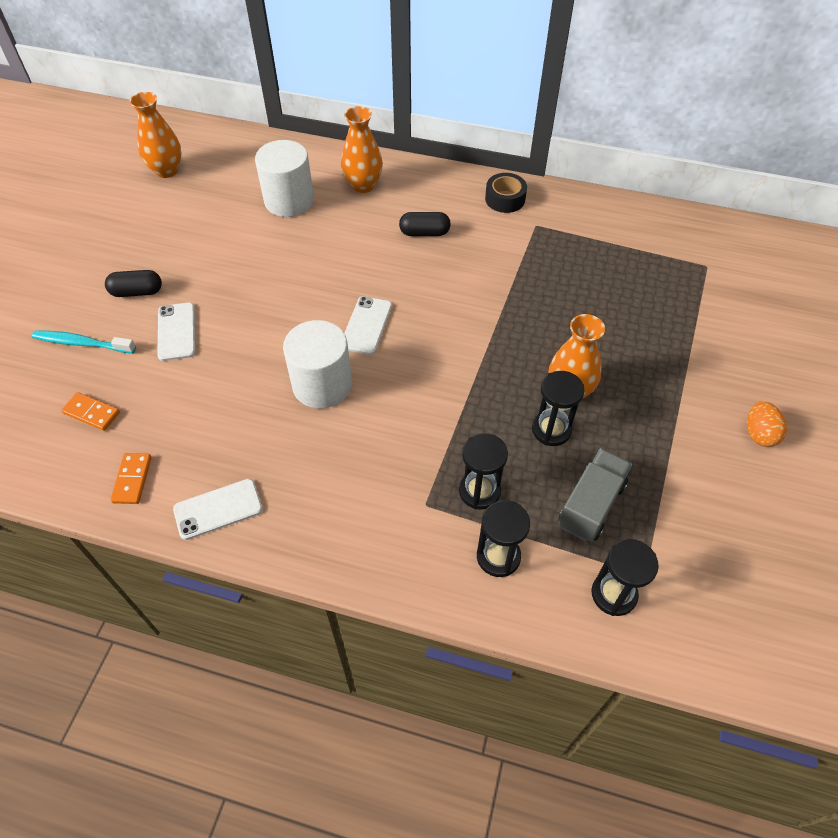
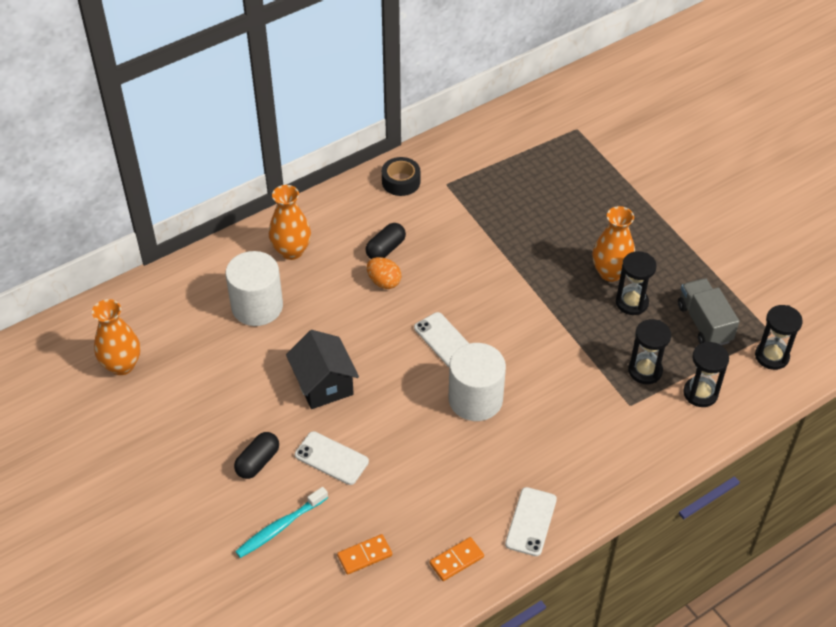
camera: 50 degrees left, 5 degrees down
(132, 479) = (456, 560): orange domino -> orange domino turned 75 degrees counterclockwise
(248, 282) = (323, 384): none -> black house
(759, 434) = (726, 209): orange egg -> orange egg (384, 282)

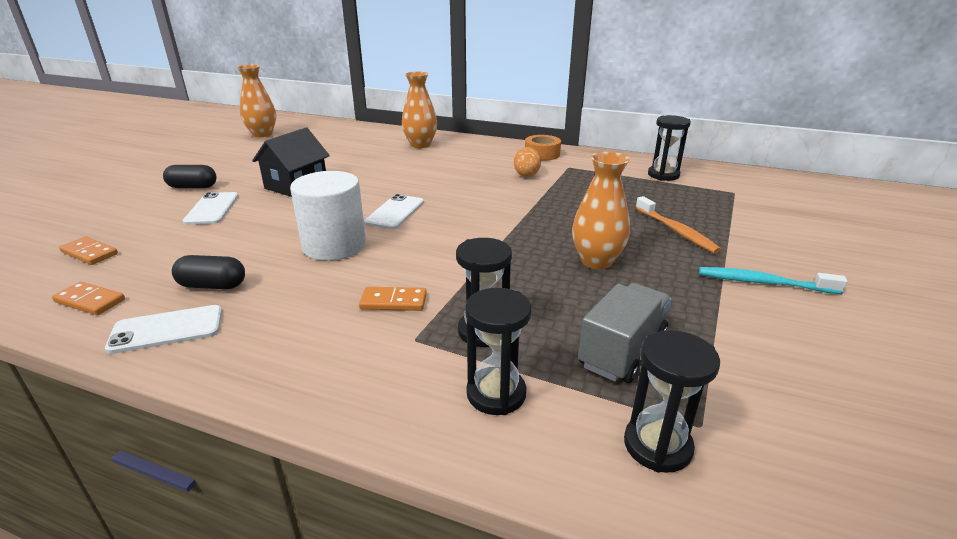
camera: 55 degrees right, 20 degrees down
(257, 306) = (354, 149): white cylinder -> none
(280, 527) = (119, 212): turquoise toothbrush -> turquoise toothbrush (763, 283)
(384, 282) = (431, 175): orange egg -> orange egg (526, 174)
(385, 249) = (466, 167): black capsule -> black capsule (213, 285)
(401, 182) = (542, 154): black tape -> orange tape
(582, 397) = (393, 301): none -> orange domino
(605, 205) = (676, 231): none -> orange toothbrush
(632, 302) = (575, 287): black hourglass -> black hourglass (663, 175)

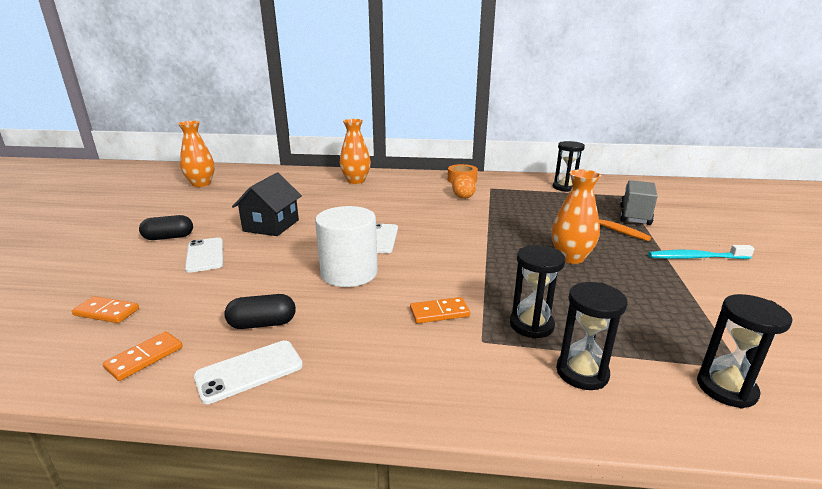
camera: 15 degrees left, 5 degrees down
(90, 301) = (145, 358): orange domino -> orange domino turned 60 degrees counterclockwise
(622, 351) = (644, 323): grey truck -> grey truck (634, 215)

